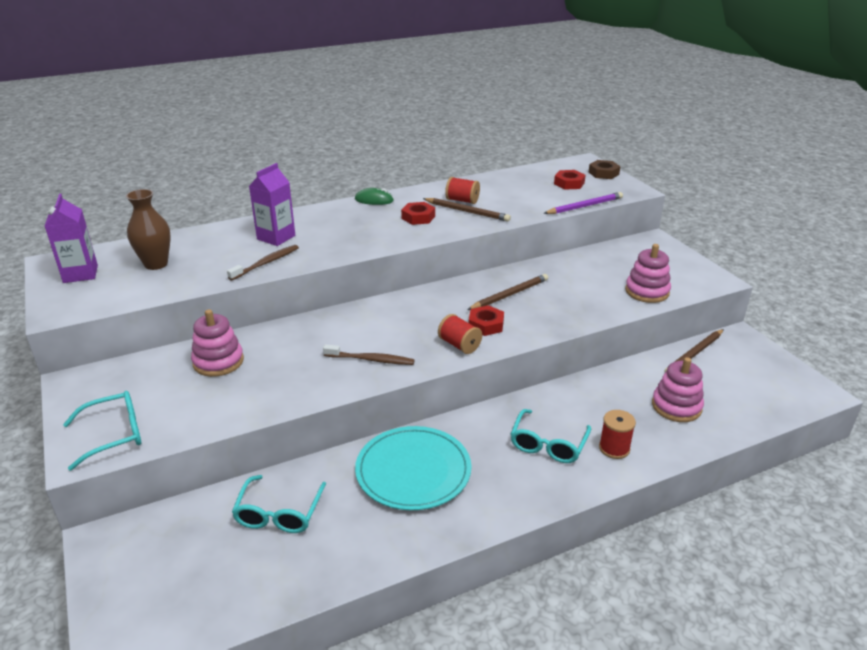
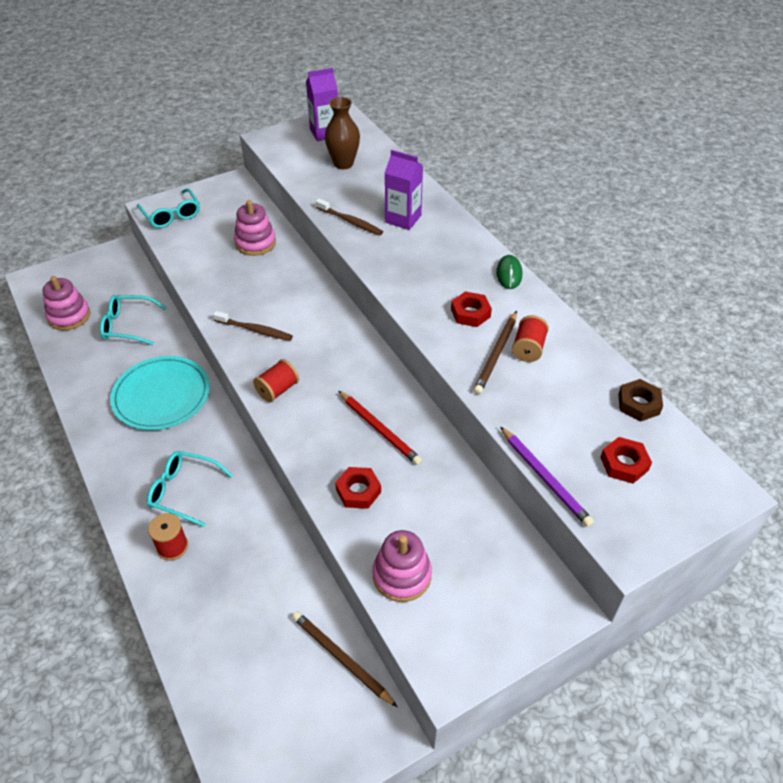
camera: 85 degrees right, 15 degrees up
(371, 360) = (255, 330): brown toothbrush -> brown toothbrush turned 75 degrees counterclockwise
(486, 325) = (315, 409): red nut -> red nut (358, 491)
(509, 294) = (379, 429): brown pencil -> red pencil
(603, 173) = (684, 512): brown nut -> brown nut (638, 404)
(676, 406) = (235, 617): pink stacking toy -> pink stacking toy (69, 316)

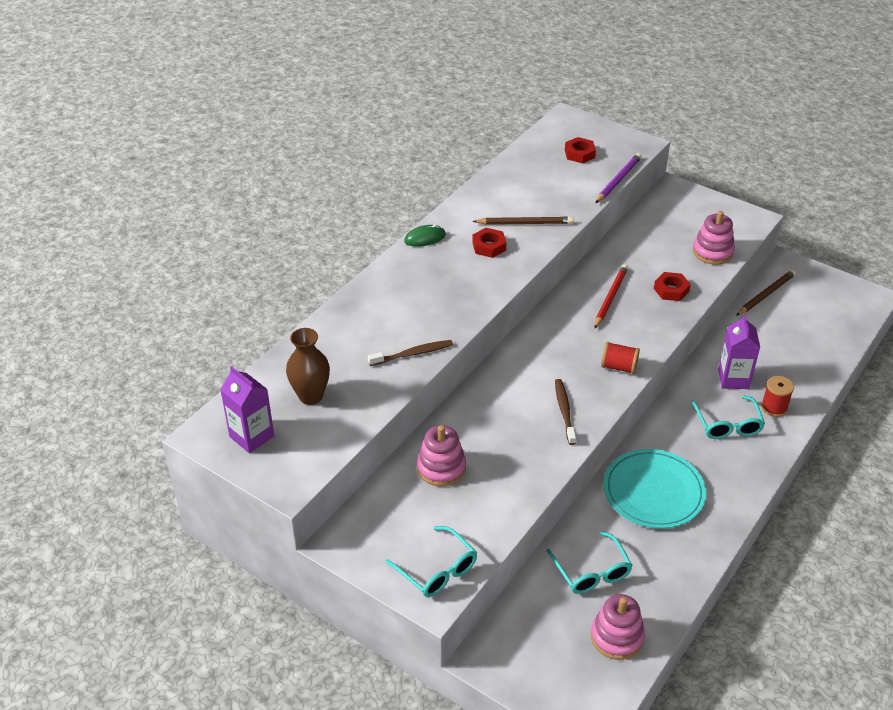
camera: 115 degrees left, 5 degrees down
(172, 215) = (437, 570): turquoise glasses -> turquoise glasses turned 105 degrees clockwise
(341, 659) = (765, 294): brown pencil -> brown pencil turned 150 degrees counterclockwise
(350, 222) = (413, 354): brown toothbrush -> brown toothbrush turned 60 degrees clockwise
(403, 219) = (386, 320): purple carton -> purple carton (733, 379)
(528, 348) = (507, 210): red spool -> none
(638, 404) = (523, 156): brown nut -> none

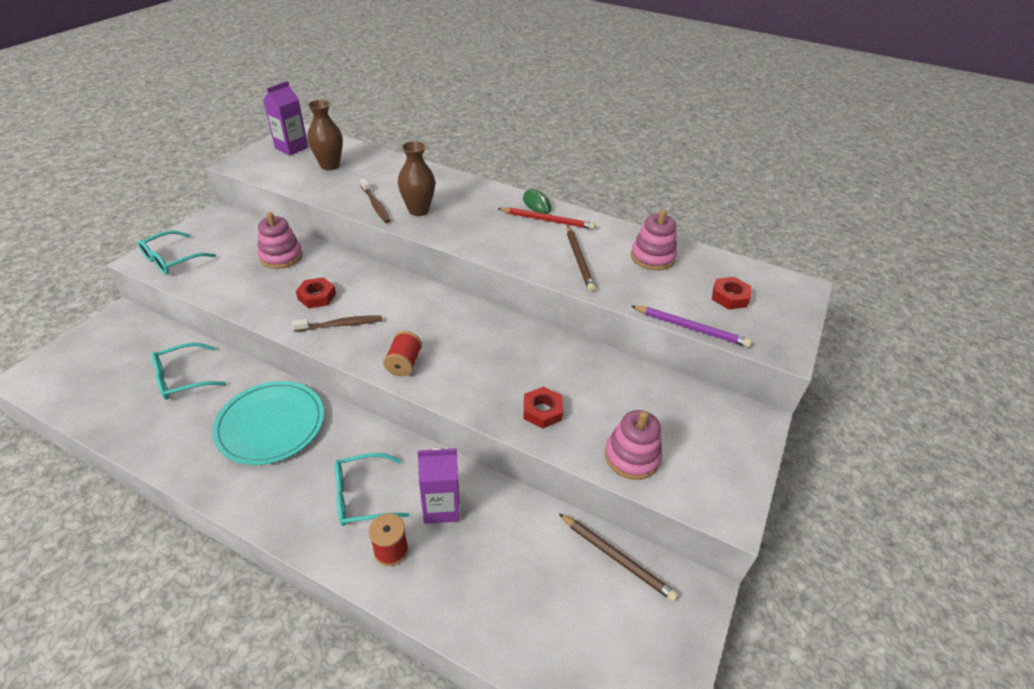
camera: 80 degrees right, 0 degrees up
(428, 321) = (418, 210): none -> brown vase
(489, 246) = (534, 239): red nut -> red nut (317, 296)
(610, 297) = (518, 357): red pencil -> red pencil (547, 220)
(616, 637) = (103, 395): pink stacking toy -> pink stacking toy (652, 257)

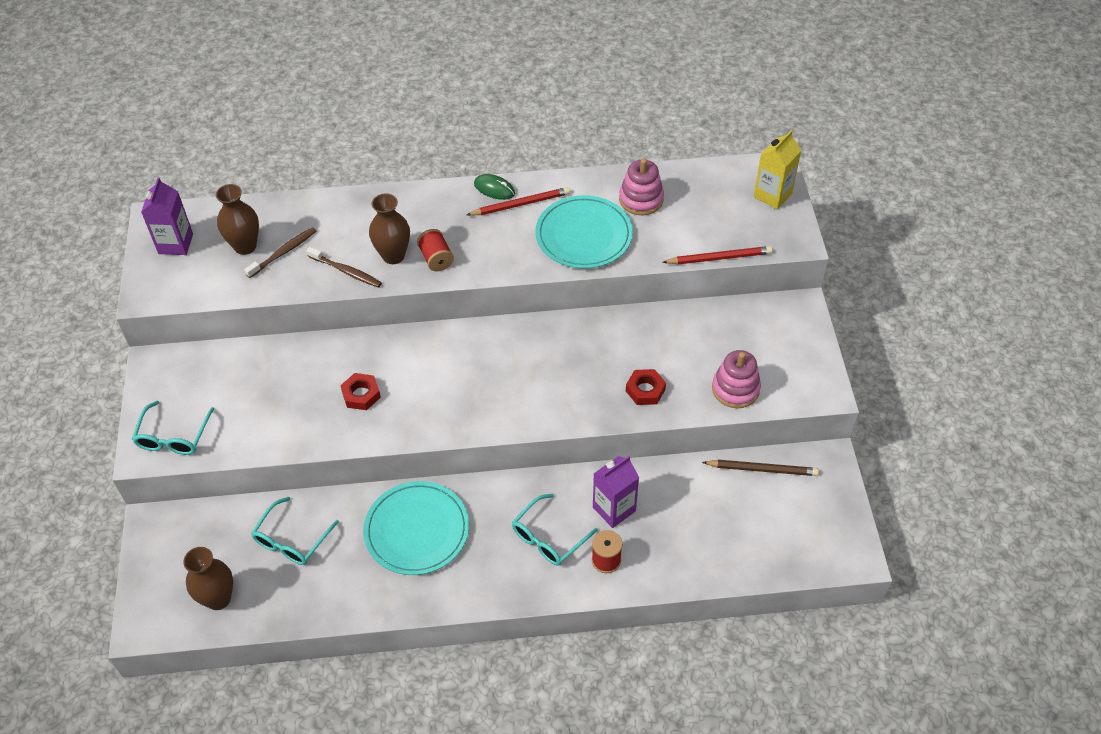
camera: 30 degrees left, 10 degrees up
(90, 389) = (218, 598): none -> brown vase
(281, 256) = (279, 373): pink stacking toy -> none
(341, 325) = (413, 409): brown toothbrush -> brown toothbrush (283, 252)
(404, 363) = (503, 413): red spool -> red spool (436, 259)
(579, 260) = (584, 235): brown pencil -> turquoise plate
(691, 328) = (719, 258): purple pencil -> red pencil
(729, 297) = (728, 210): red nut -> none
(784, 305) = (772, 195): none -> yellow carton

